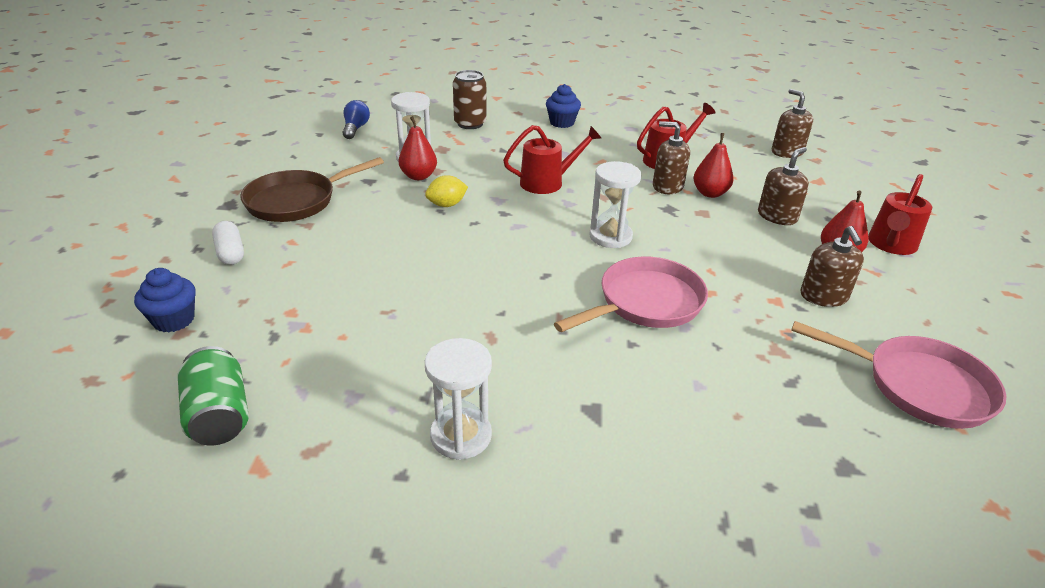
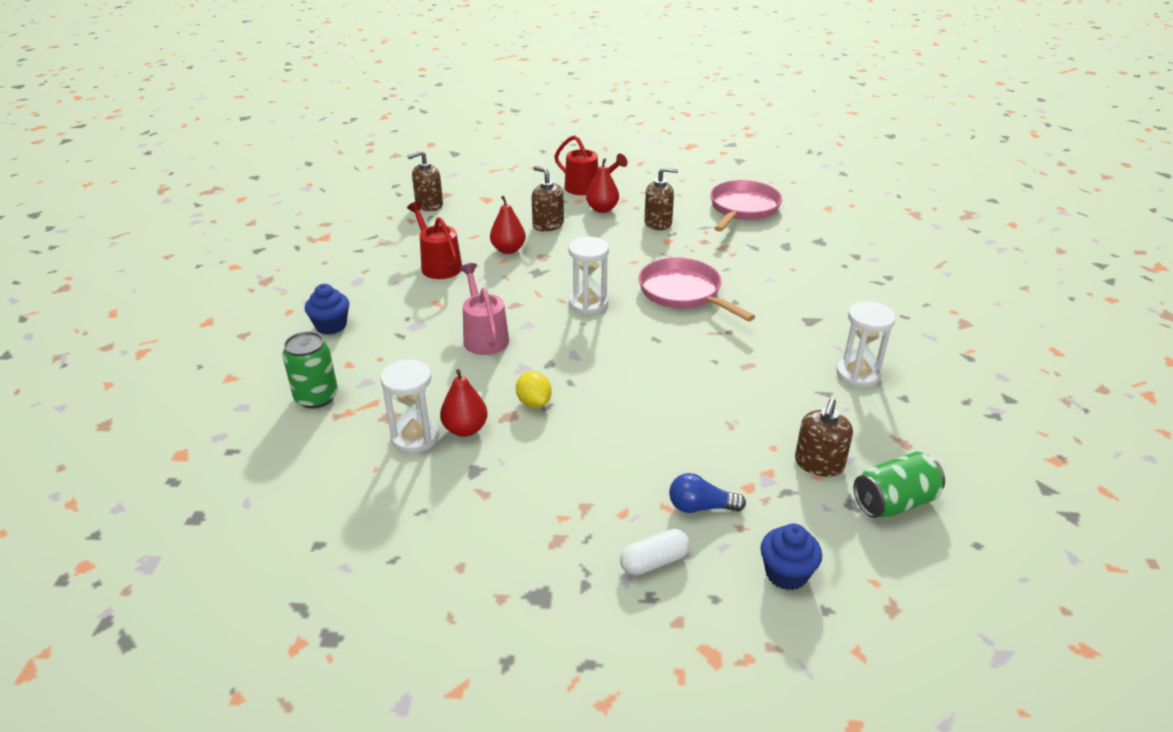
camera: 90 degrees left, 0 degrees up
(296, 201) = (528, 528): brown pan -> none
(355, 129) = (307, 506): blue light bulb -> blue light bulb (701, 507)
(470, 124) = (316, 397): brown can -> green can
(548, 182) = (484, 336): red watering can -> pink watering can
(667, 186) = (494, 269): brown soap dispenser -> brown soap dispenser (819, 464)

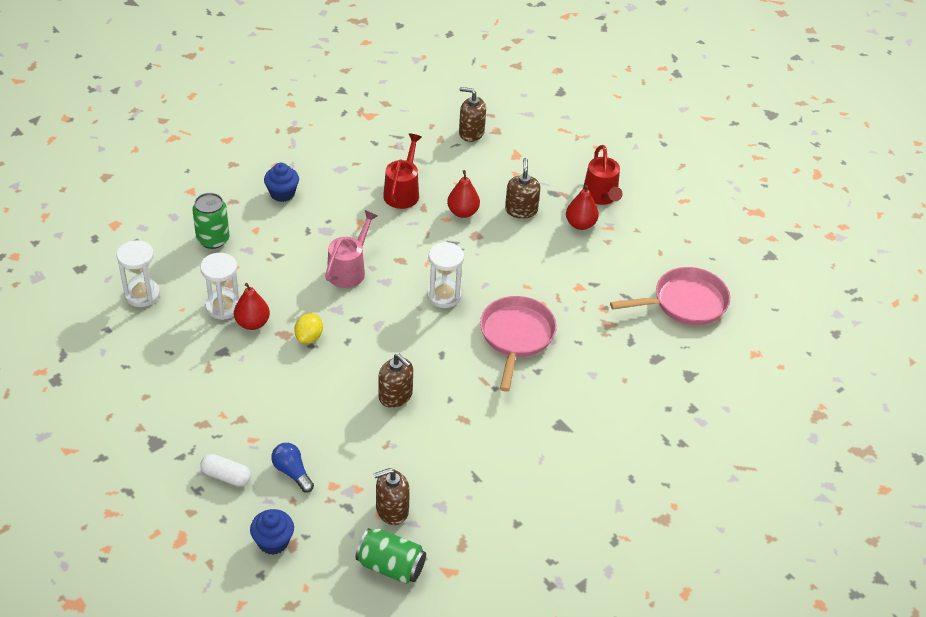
camera: 45 degrees right, 10 degrees up
(658, 223) = (599, 267): brown soap dispenser -> brown soap dispenser (395, 395)
(858, 374) = (518, 485): white hourglass -> white hourglass (142, 294)

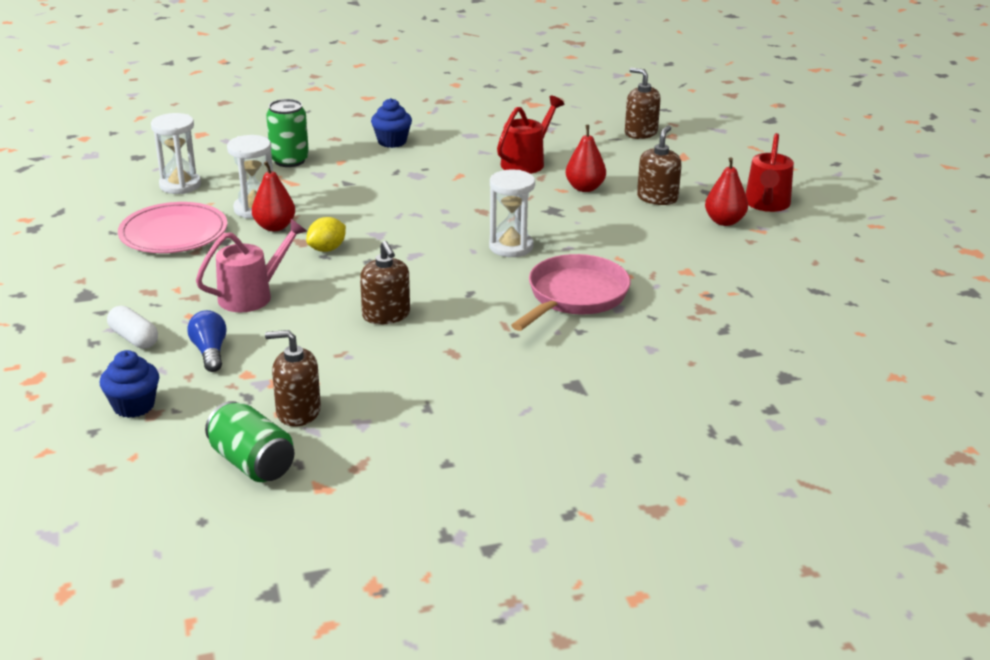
camera: 25 degrees right, 15 degrees down
(176, 352) = (173, 232): none -> pink plate
(349, 269) = (417, 207): pink watering can -> pink watering can (252, 295)
(685, 303) = (822, 311): pink pan -> none

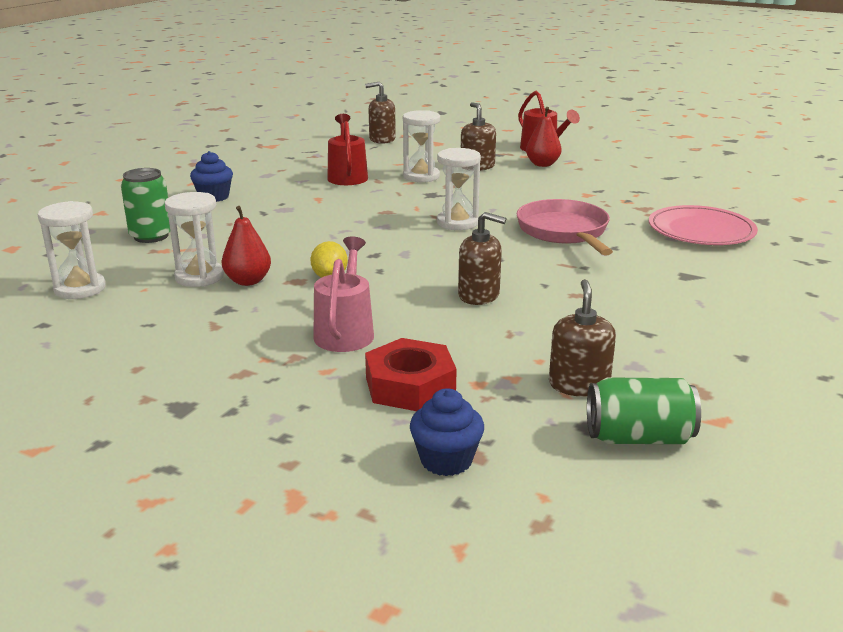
camera: 45 degrees left, 5 degrees down
(134, 338) = (316, 413): white capsule -> none
(173, 232) = (159, 323): pink plate -> pink plate (701, 230)
(210, 352) = (410, 385): blue light bulb -> red nut
(298, 412) = (579, 385): brown soap dispenser -> brown soap dispenser turned 135 degrees clockwise
(585, 188) = (421, 176): red pear -> white hourglass

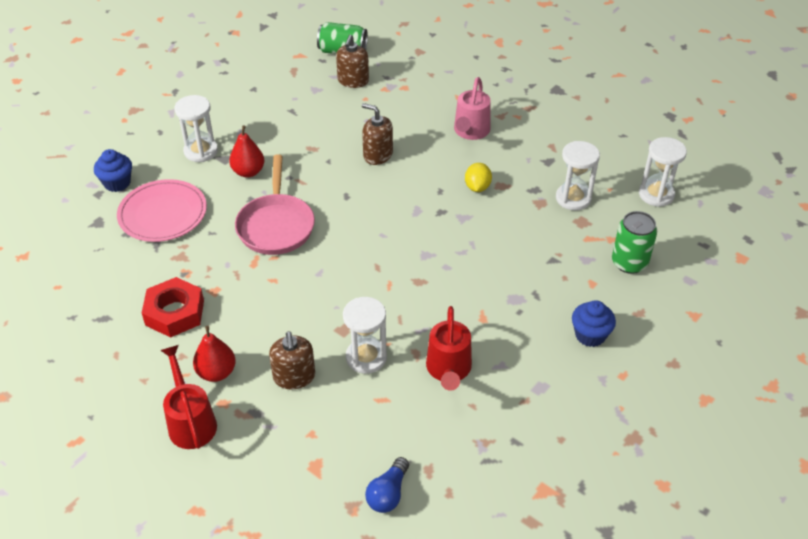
camera: 170 degrees left, 20 degrees up
(248, 281) = (536, 189): red pear -> red pear (248, 172)
(382, 139) = (388, 493): brown soap dispenser -> blue light bulb
(410, 385) = (440, 90): red nut -> red nut (175, 312)
(446, 460) = (433, 50): blue cupcake -> blue cupcake (117, 183)
(457, 223) = (360, 252): white hourglass -> white hourglass (201, 151)

